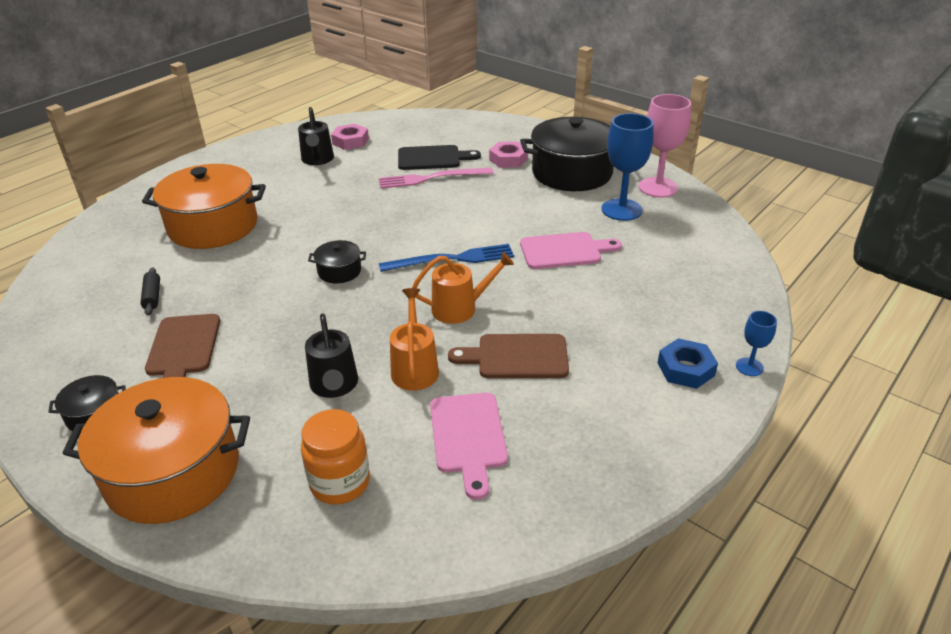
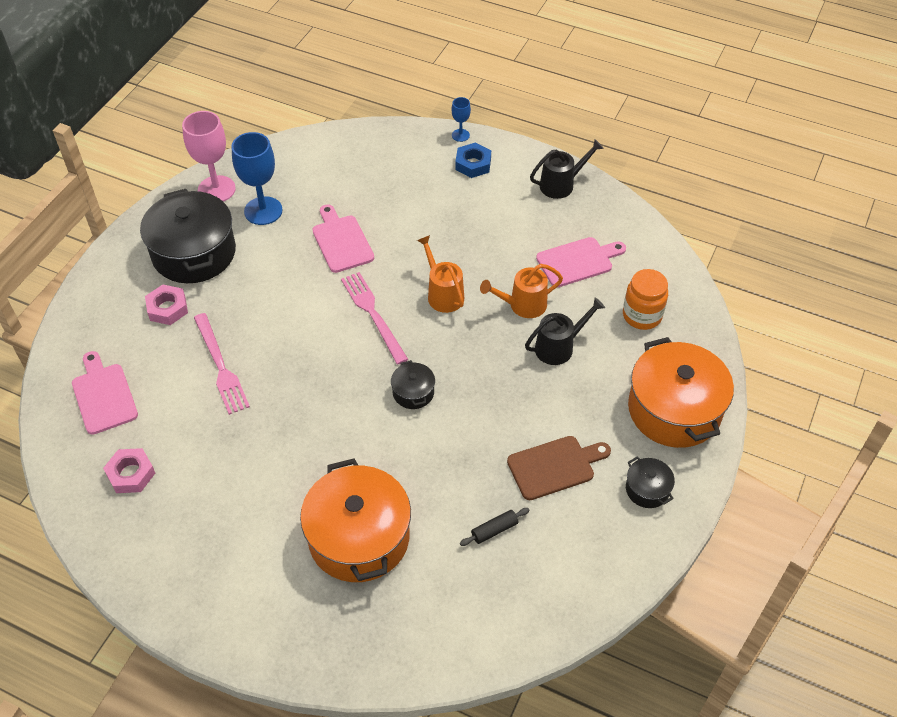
camera: 105 degrees left, 15 degrees up
(317, 160) = (186, 492): black watering can -> black watering can (561, 184)
(430, 133) = (103, 395): none -> pink cutting board
(432, 158) = (171, 377): black cutting board -> none
(452, 259) = (373, 314): blue fork -> pink fork
(517, 357) = (490, 250): brown cutting board -> none

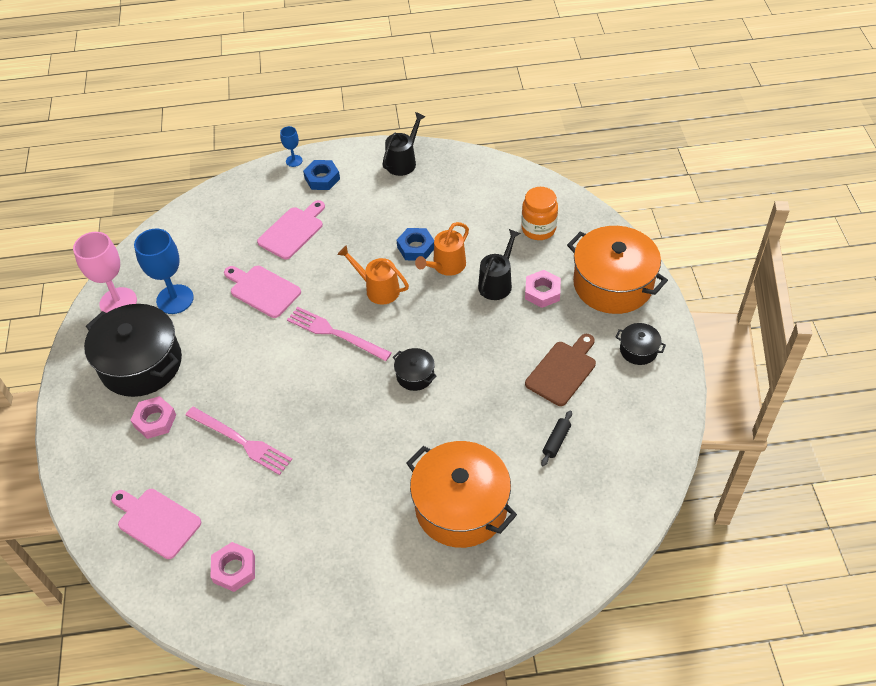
camera: 30 degrees left, 0 degrees up
(508, 273) = (416, 248): none -> blue nut
(578, 261) = (461, 213): pink cutting board -> pink cutting board (293, 231)
(596, 379) = (542, 292): none -> pink nut

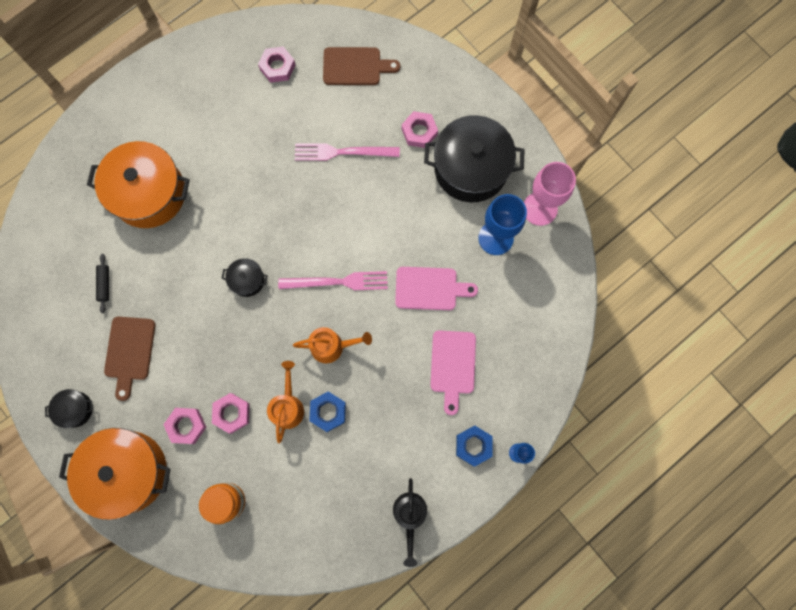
camera: 145 degrees right, 25 degrees up
(156, 521) = (355, 66): pink cutting board -> brown cutting board
(497, 283) = (232, 413): black watering can -> pink nut

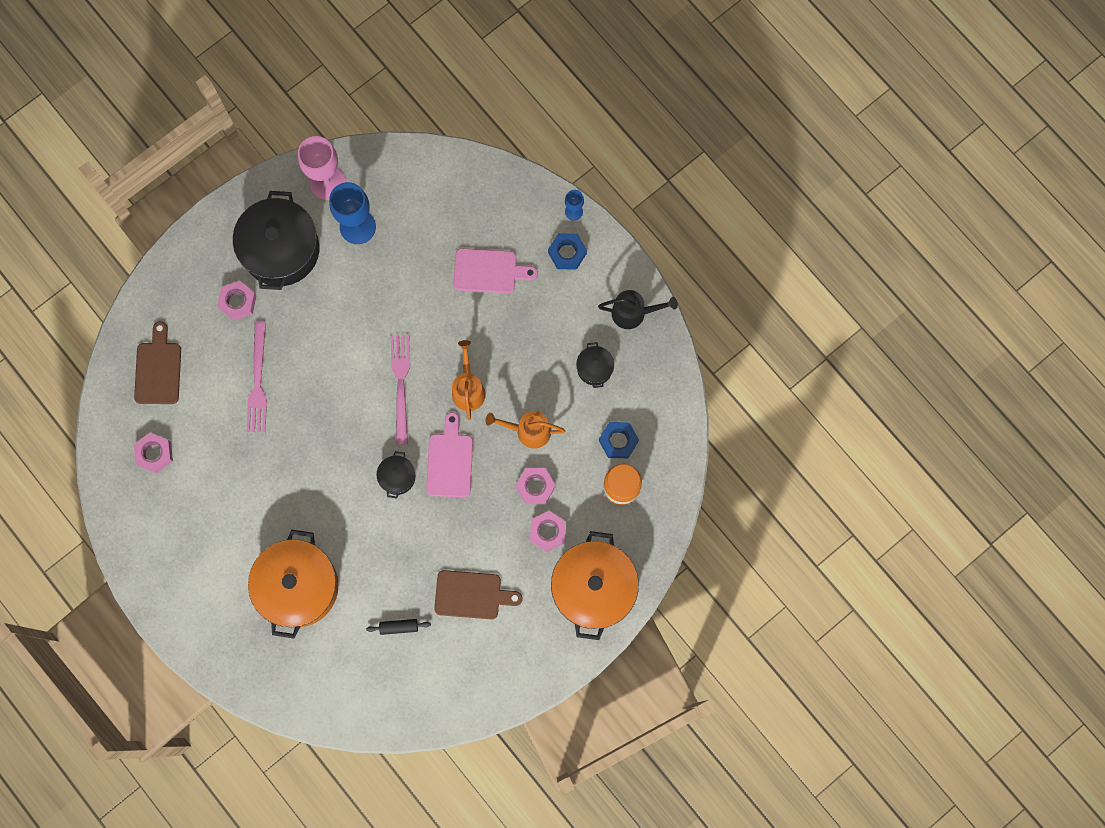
camera: 90 degrees left, 0 degrees up
(75, 409) = (531, 647): black pot -> black pot (594, 368)
(328, 412) = (534, 391): blue nut -> blue nut (618, 441)
(430, 288) = (409, 292): pink cutting board -> pink cutting board (450, 461)

